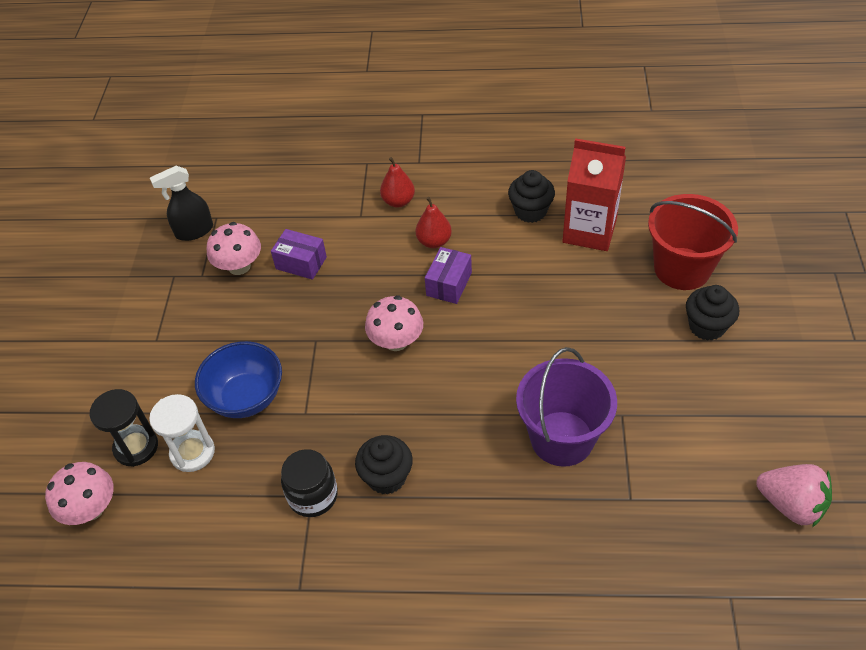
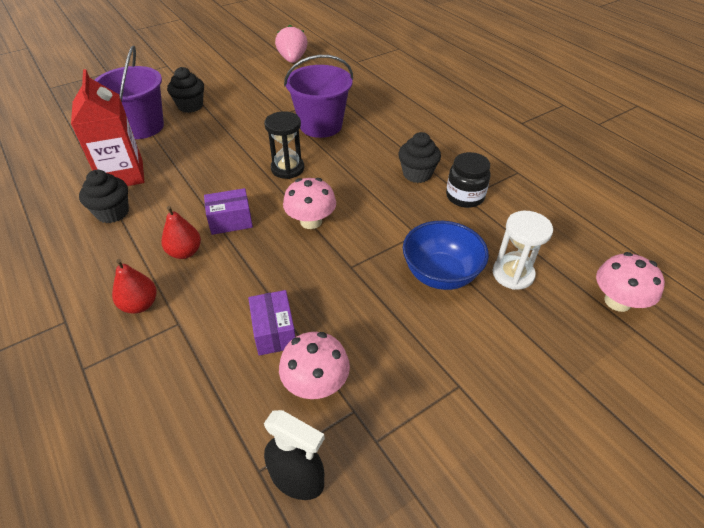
camera: 130 degrees left, 5 degrees down
(136, 447) = (551, 312): black hourglass -> black hourglass (287, 168)
(682, 268) = (142, 127): red bucket -> purple bucket

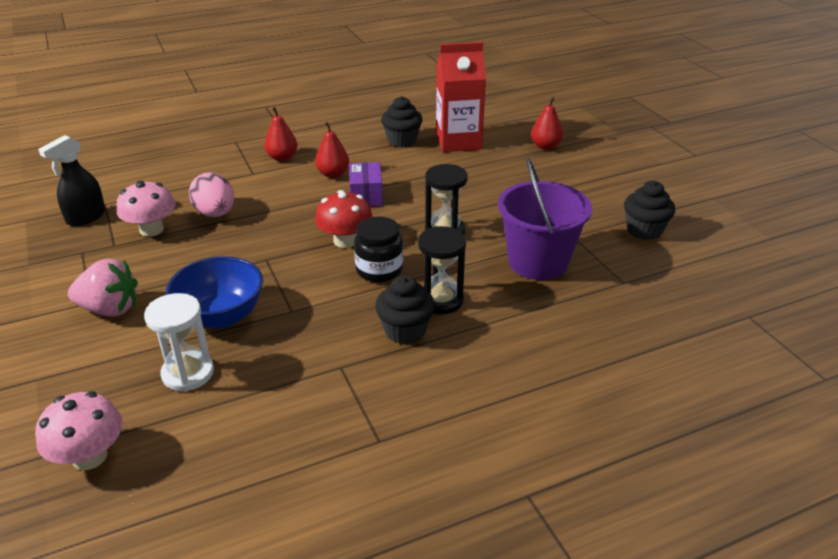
camera: 100 degrees right, 10 degrees down
(142, 127) = (545, 146): purple bucket -> red pear
(190, 106) = (590, 172): black cupcake -> black cupcake (644, 230)
(274, 331) = (215, 213): purple box -> pink egg
(292, 59) = (738, 250): pink strawberry -> pink strawberry (110, 309)
(311, 221) = (345, 241): pink mushroom -> red mushroom
(378, 162) = (440, 300): none -> black hourglass
(465, 196) = (342, 366): black jar -> black jar (379, 270)

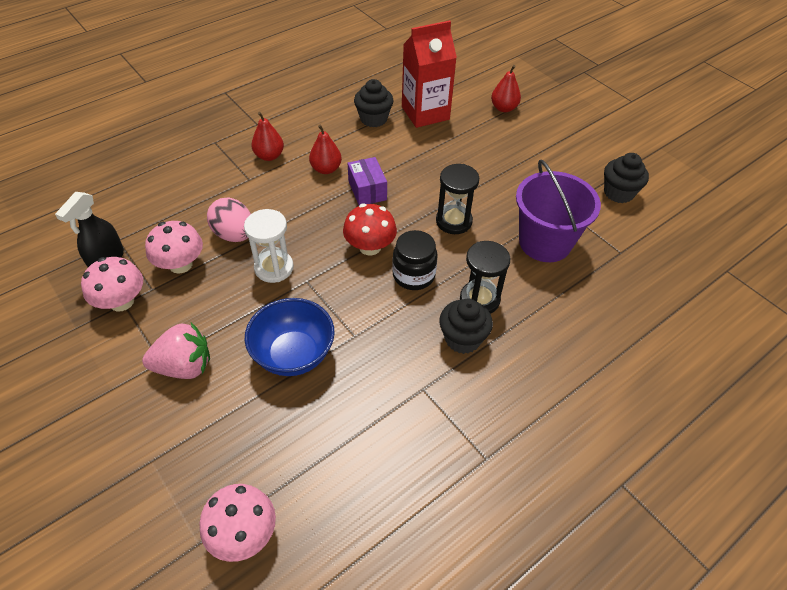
camera: 15 degrees left, 15 degrees up
(81, 250) = (121, 301): none -> pink mushroom
(188, 373) = (291, 424): white hourglass -> white hourglass (274, 268)

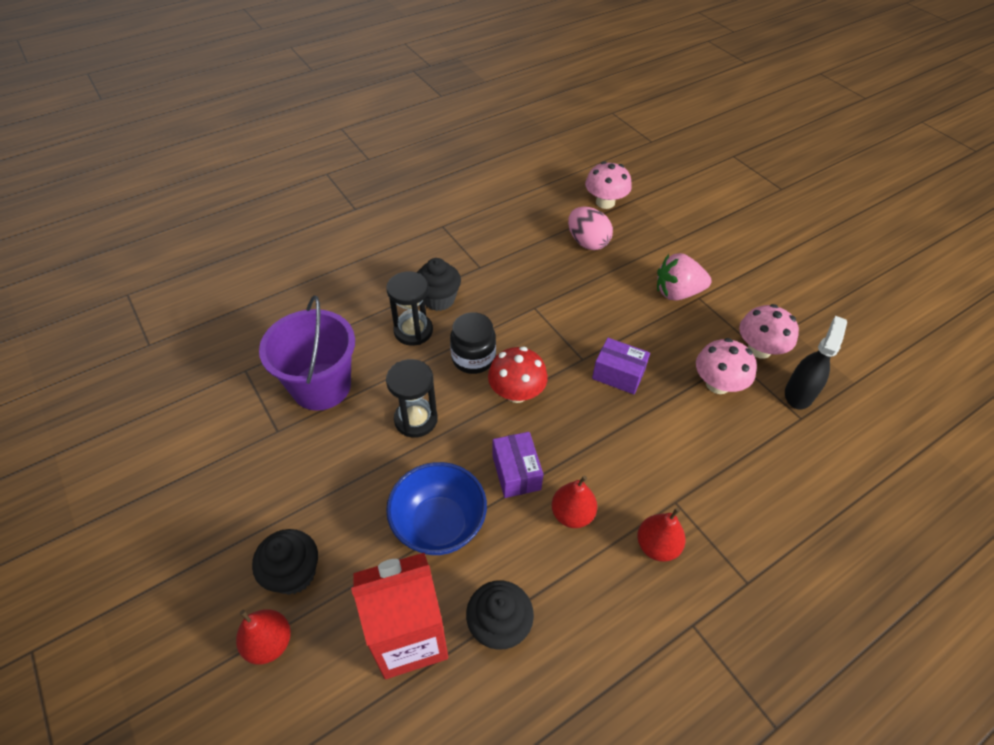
camera: 175 degrees left, 0 degrees up
(234, 234) = (670, 417): pink egg -> pink egg (587, 242)
(274, 268) = (618, 374): white hourglass -> purple box
(293, 354) = (587, 296): blue bowl -> blue bowl (439, 524)
(618, 193) = (193, 449): black cupcake -> black cupcake (293, 573)

